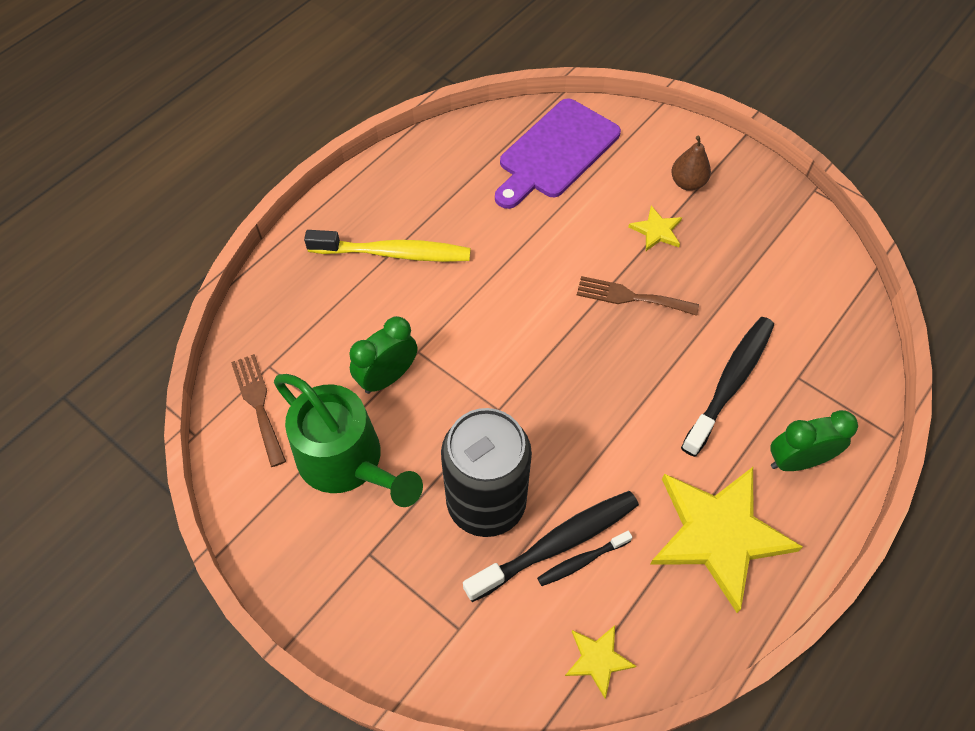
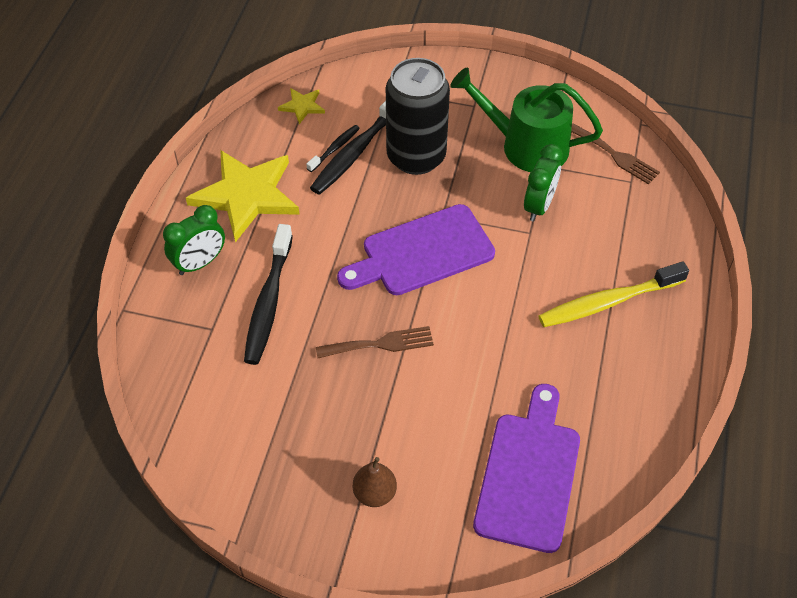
camera: 155 degrees right, 5 degrees down
(543, 374) = (422, 252): none -> purple cutting board
(656, 231) = (384, 421): yellow star -> none

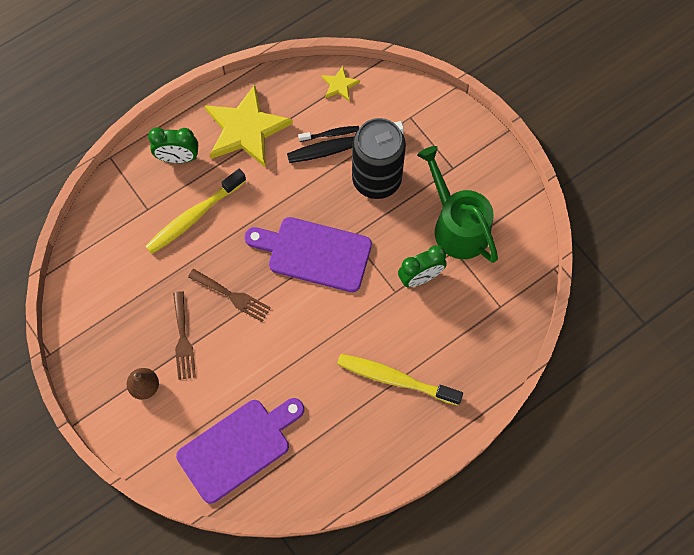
camera: 40 degrees right, 15 degrees up
(268, 302) = (194, 216): black toothbrush -> yellow toothbrush
(615, 155) = (510, 279): brown fork -> brown fork (183, 339)

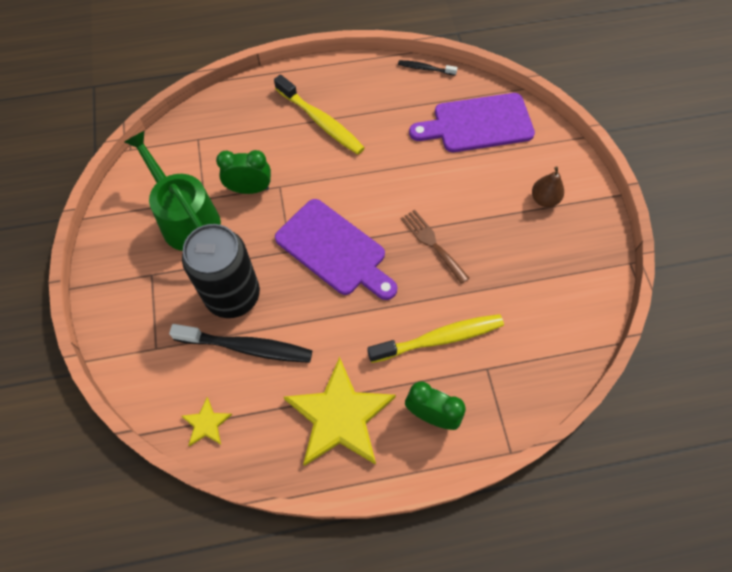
camera: 155 degrees left, 5 degrees down
(183, 339) = (495, 224): brown fork -> none
(331, 134) = (250, 367): black toothbrush -> black toothbrush (425, 68)
(457, 226) = (186, 218): green watering can -> green watering can turned 150 degrees clockwise

